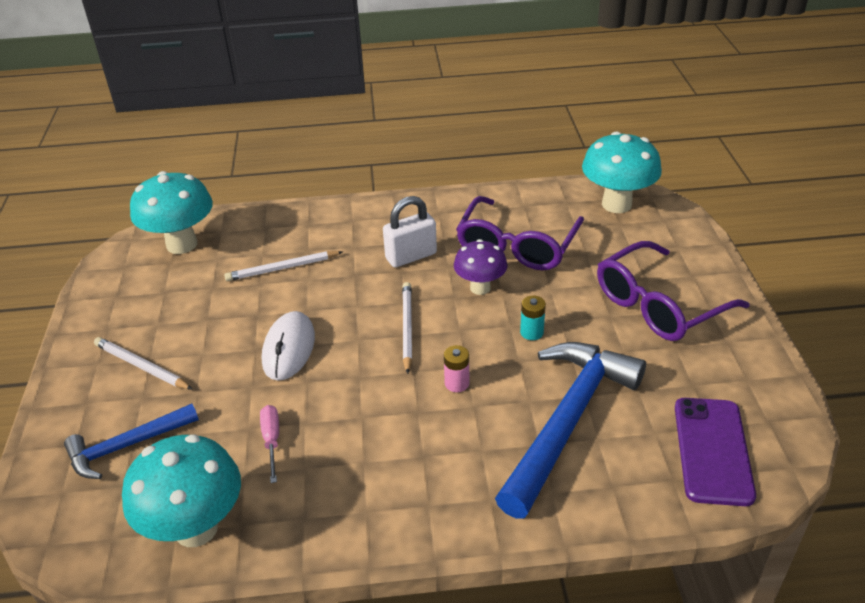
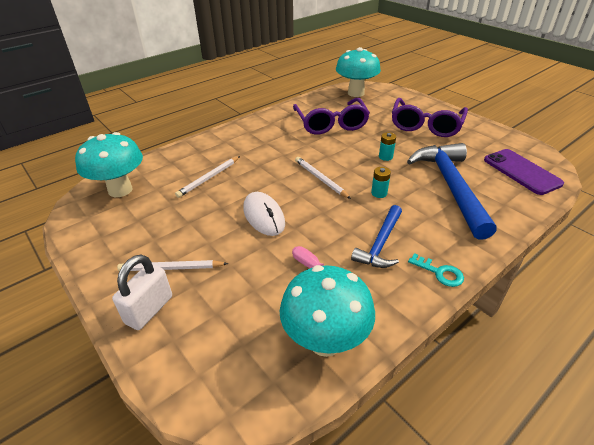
camera: 35 degrees left, 0 degrees up
(127, 446) = (217, 319): blue hammer -> blue hammer (381, 244)
(402, 527) = (440, 272): none -> turquoise key
(411, 256) = (281, 146): white padlock -> white padlock (149, 310)
(457, 383) = (379, 193): pink battery -> turquoise battery
(480, 288) = (336, 147): purple mushroom -> none

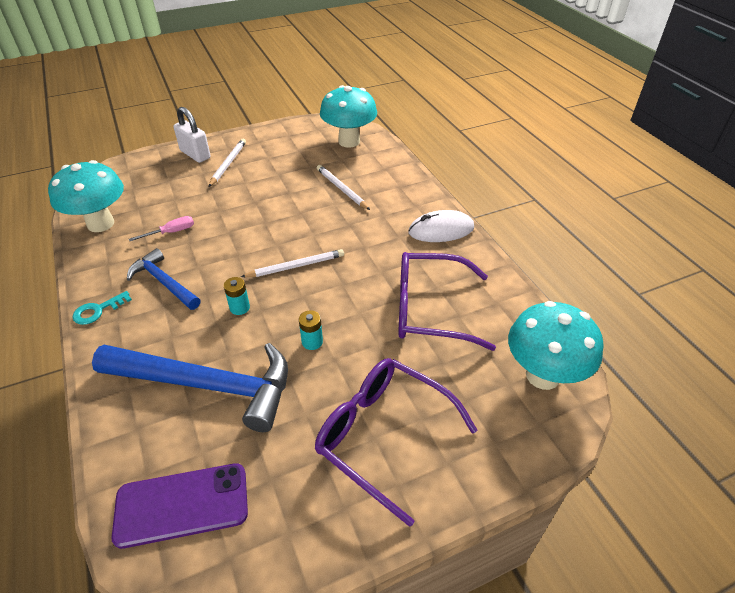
camera: 105 degrees right, 5 degrees up
(263, 216) = (258, 215): white mouse -> white mouse (441, 230)

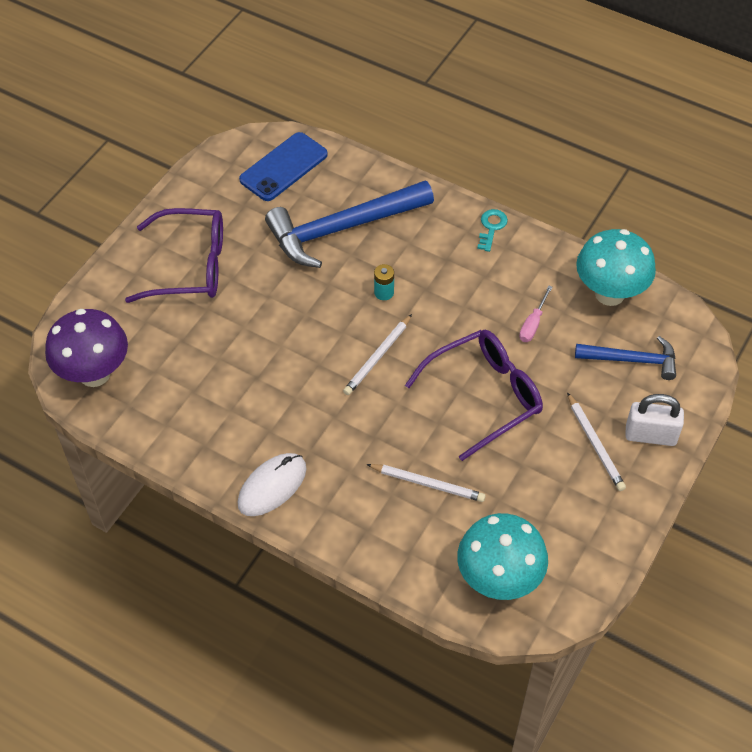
camera: 145 degrees right, 10 degrees up
(164, 282) = (472, 276): blue hammer -> blue hammer (632, 360)
(182, 504) = (284, 167): purple phone -> blue phone
(312, 342) = (297, 299): turquoise battery -> none
(430, 309) = (222, 382): purple glasses -> purple glasses (484, 396)
(542, 375) = (94, 374): turquoise mushroom -> purple mushroom

